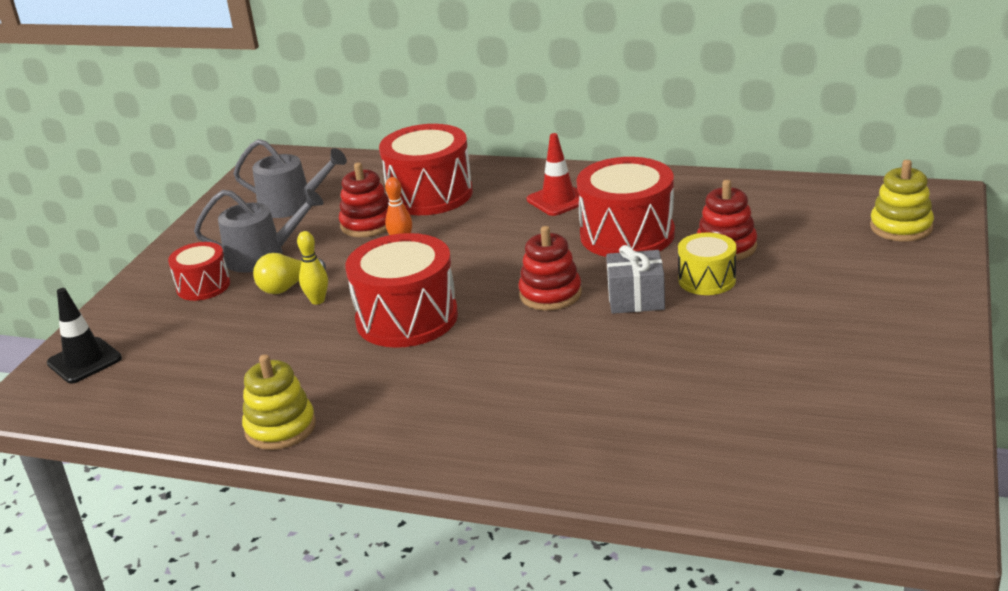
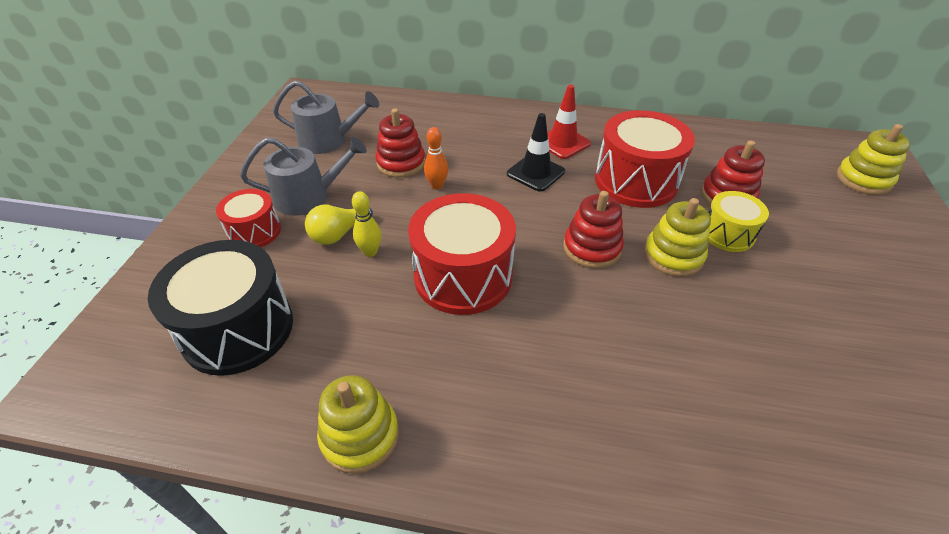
camera: 10 degrees left, 15 degrees up
(84, 361) = (133, 330): black traffic cone -> black traffic cone (535, 173)
(180, 359) = (238, 329): none -> black drum
(430, 195) = (449, 133): red drum -> none
(636, 299) = (673, 256): grey gift -> yellow stacking toy

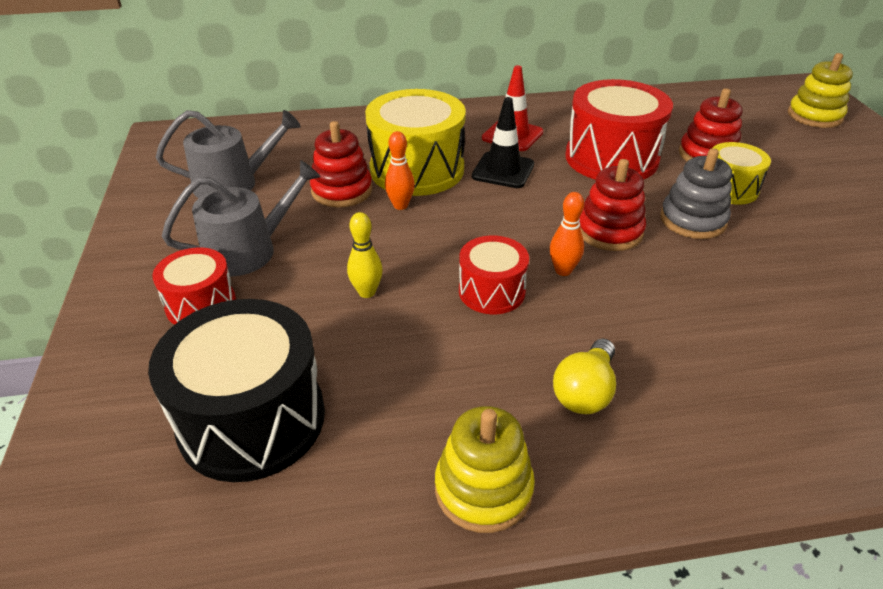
camera: 20 degrees left, 5 degrees down
(338, 234) = (314, 282): yellow light bulb -> yellow light bulb (585, 391)
(463, 276) = (491, 291): red drum -> red drum, size x0.56
(467, 157) = (417, 169): none -> yellow drum
(531, 273) = (563, 270): none -> orange bowling pin
(673, 256) = (692, 220): yellow stacking toy -> grey stacking toy

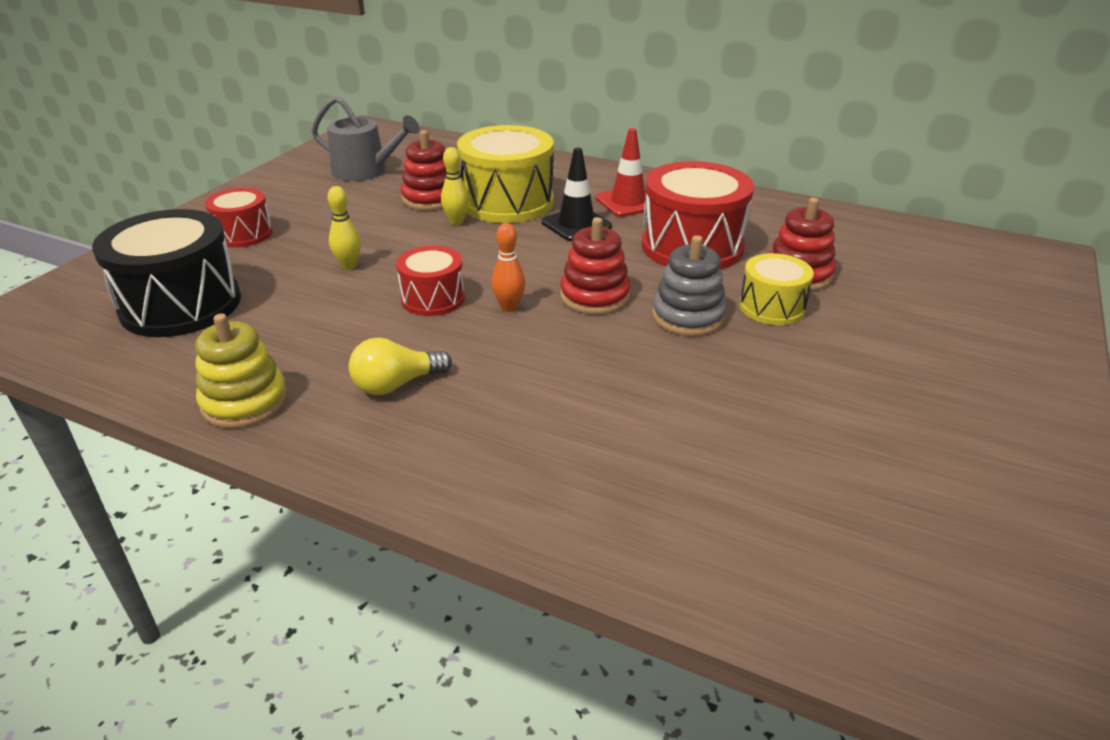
camera: 35 degrees right, 5 degrees down
(248, 250) = (315, 214): grey watering can -> none
(400, 205) = (456, 222): orange bowling pin -> yellow bowling pin
(814, 116) = (999, 282): yellow stacking toy -> none

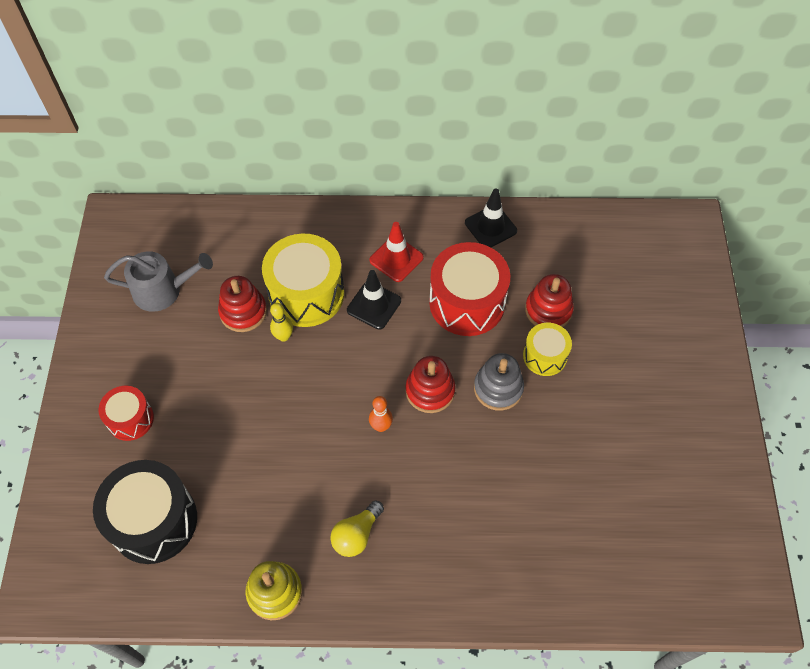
camera: 25 degrees left, 25 degrees up
(349, 266) = (241, 425): yellow bowling pin -> none
(433, 298) = (325, 438): red drum -> none
(758, 205) = (490, 227): none -> black traffic cone

